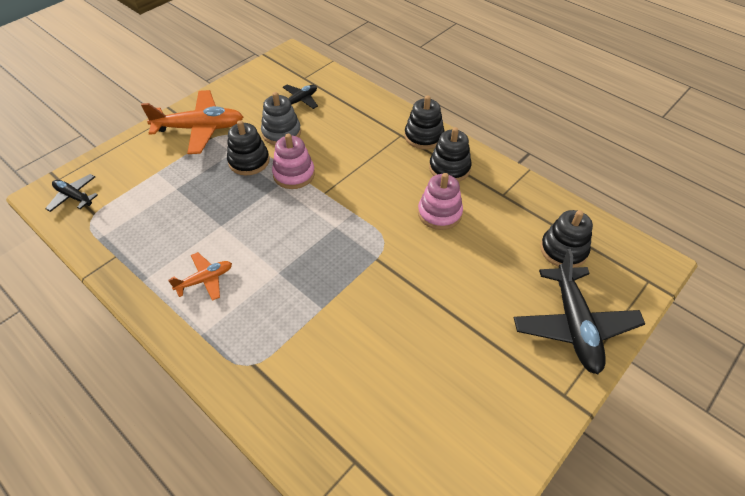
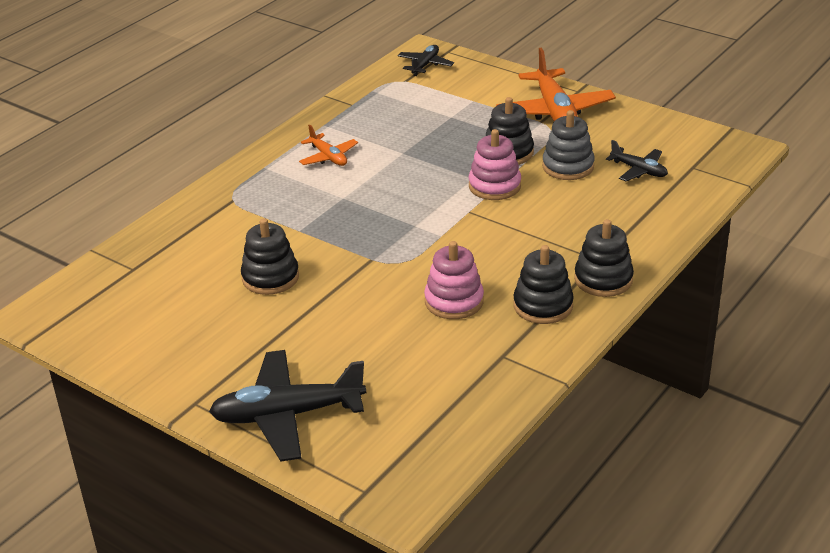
camera: 85 degrees right, 15 degrees down
(563, 250) = (408, 411): black stacking toy -> black stacking toy (270, 277)

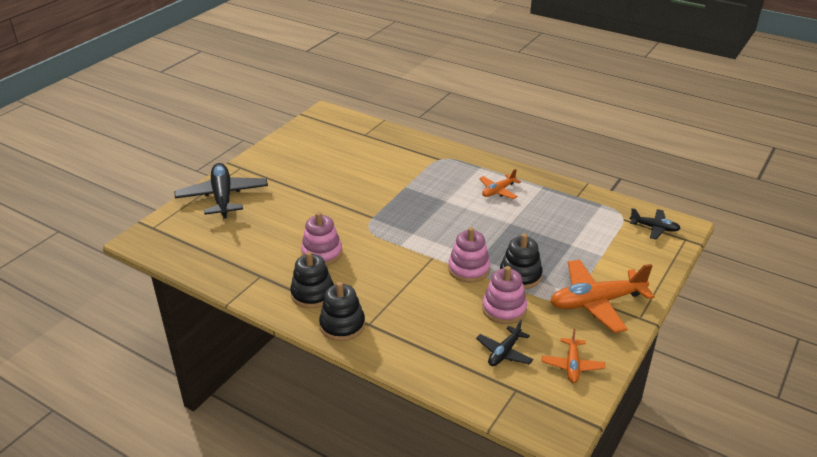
camera: 85 degrees right, 0 degrees up
(270, 277) = (353, 180): black stacking toy -> none
(568, 166) = (504, 309): grey stacking toy -> pink stacking toy
(653, 133) = (572, 365): none -> orange plane

